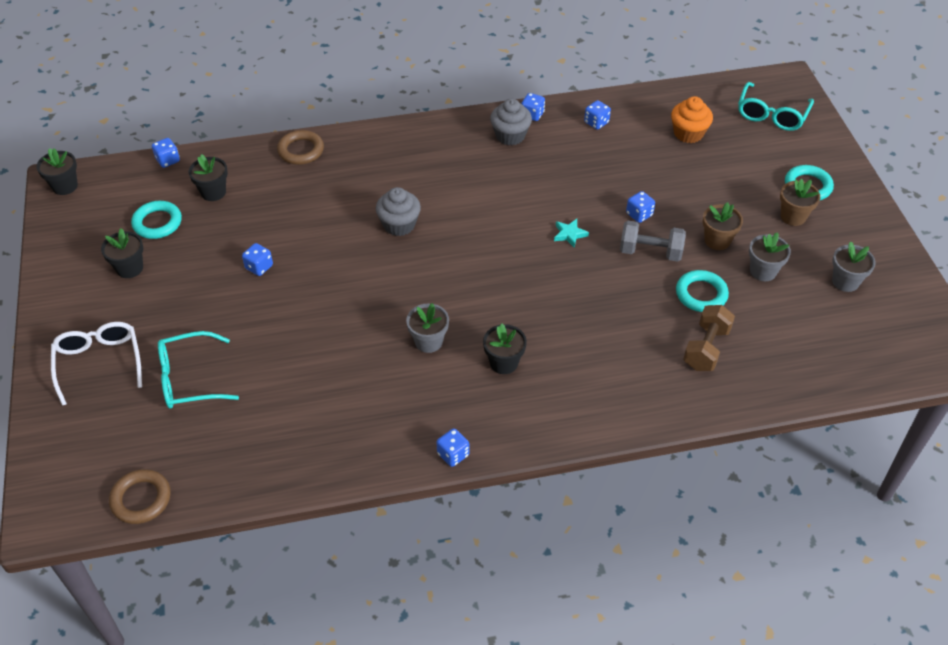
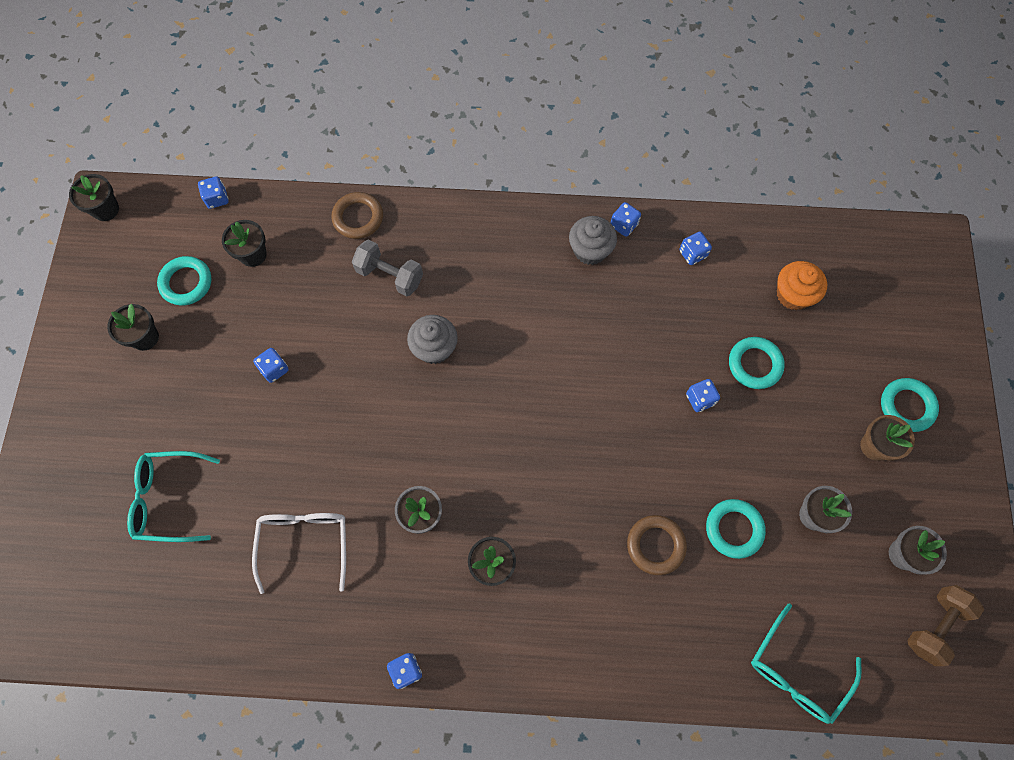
camera: 15 degrees right, 20 degrees up
(99, 363) = (86, 455): white glasses -> white glasses (304, 544)
(141, 499) = (87, 638): brown ring -> brown ring (655, 545)
(569, 234) = (614, 408): turquoise star -> none
(650, 252) = (696, 455): grey dumbbell -> grey dumbbell (390, 276)
(675, 183) = (754, 364): none -> turquoise ring
(706, 348) = (715, 605): brown dumbbell -> brown dumbbell (935, 626)
(717, 240) = (776, 458): brown flower pot -> none
(771, 114) = (900, 289): turquoise glasses -> turquoise glasses (797, 671)

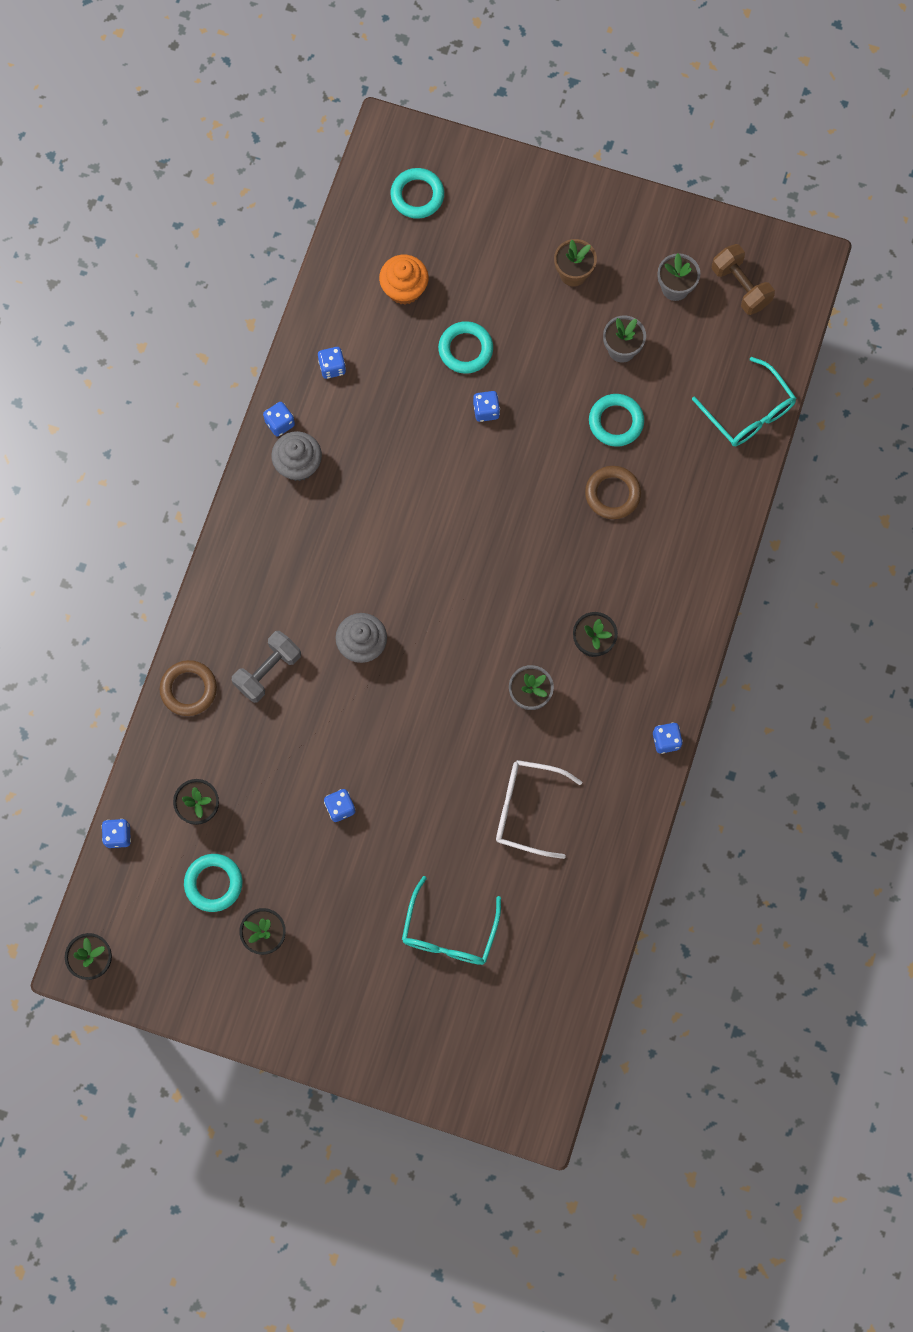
camera: 75 degrees left, 5 degrees up
(907, 406) = (544, 231): turquoise ring -> turquoise ring (417, 195)

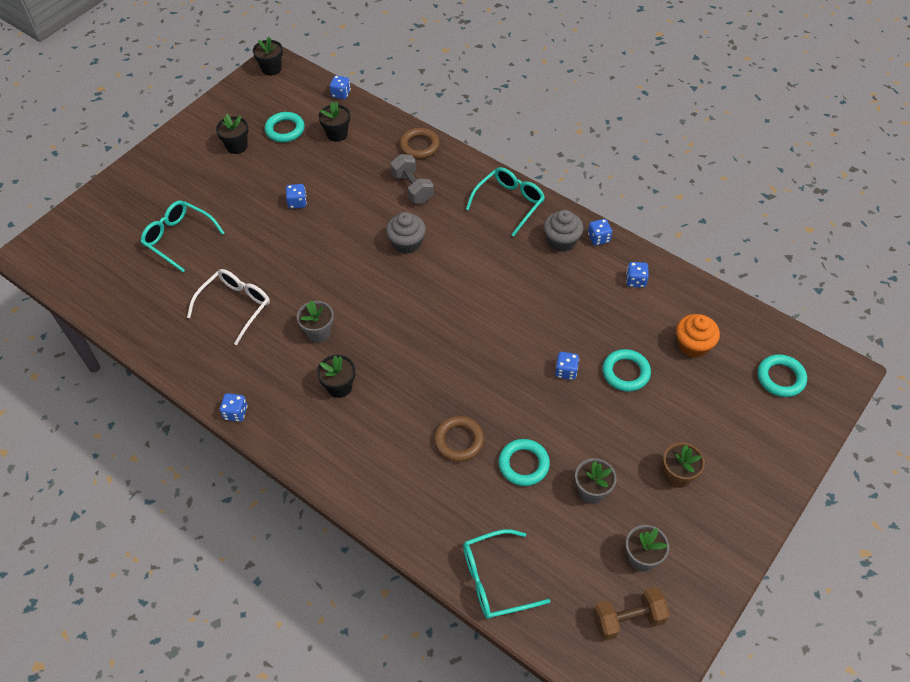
camera: 110 degrees right, 20 degrees down
(256, 543) = (509, 203): none -> turquoise glasses

